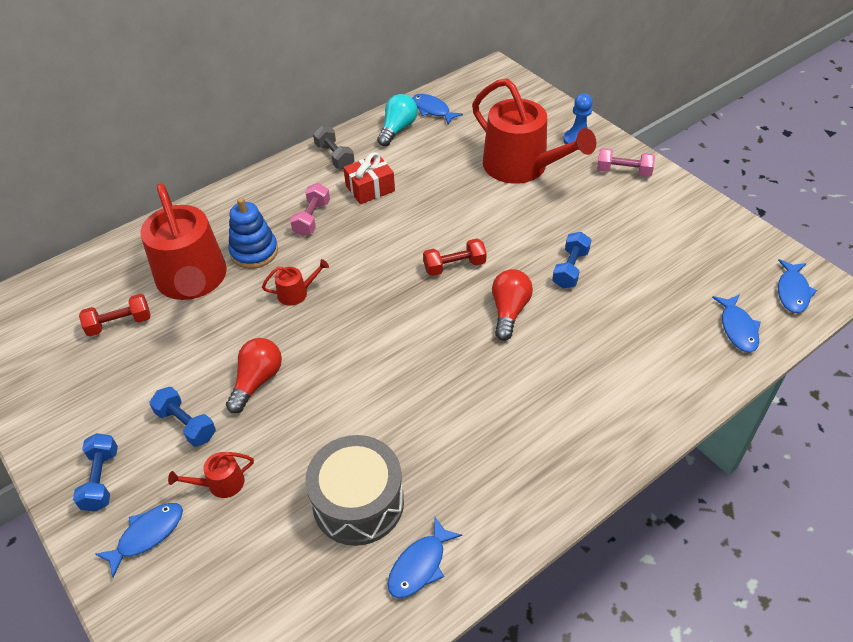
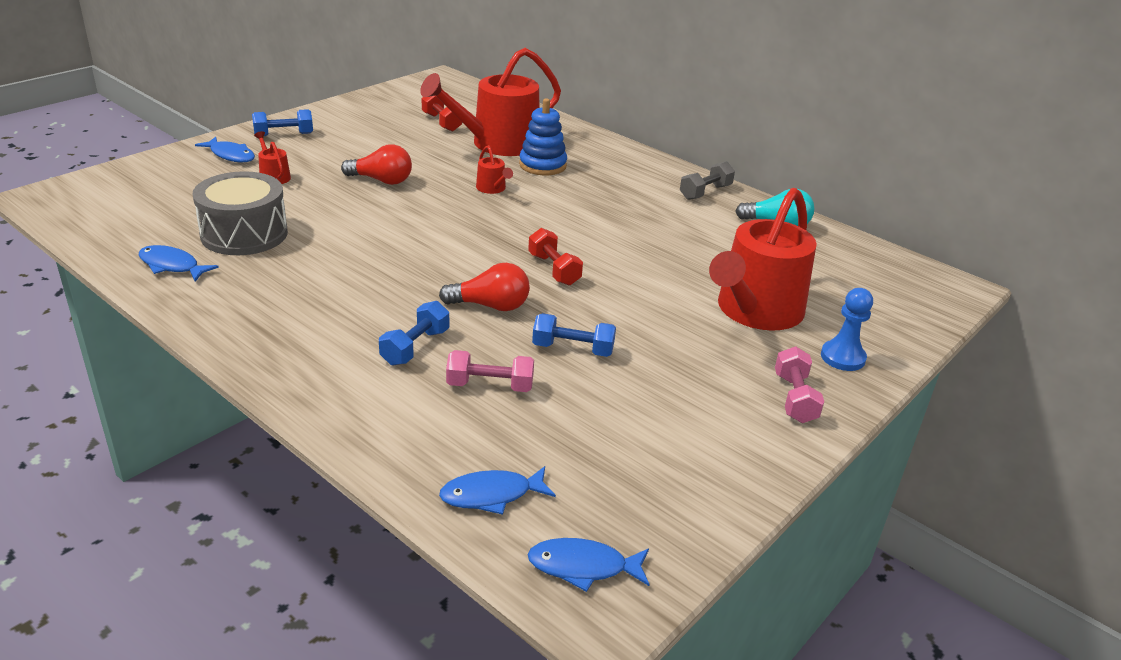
camera: 75 degrees right, 15 degrees down
(186, 424) = (334, 157): blue dumbbell -> blue dumbbell (415, 347)
(312, 218) = (600, 188): pink dumbbell -> pink dumbbell (490, 386)
(370, 188) = (662, 215): red gift -> none
(432, 110) = (831, 245): blue fish -> none

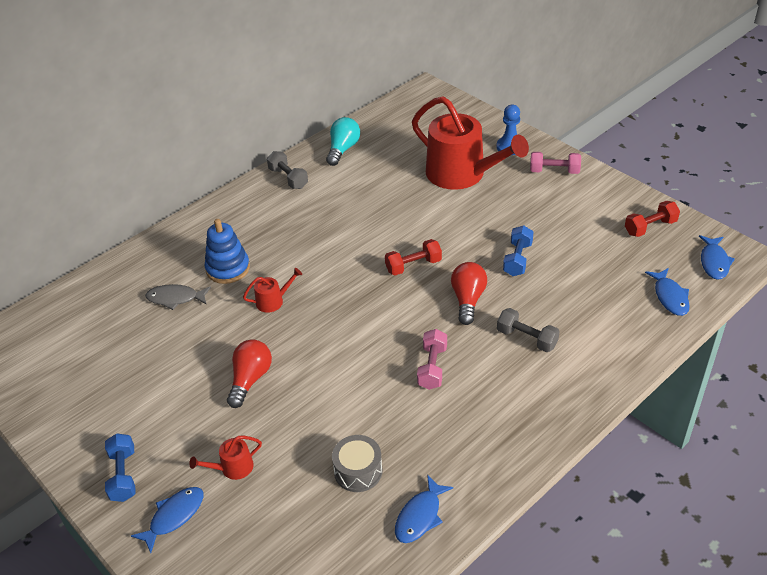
camera: 80 degrees left, 10 degrees up
(244, 234) = (358, 471): grey drum -> grey drum, size x0.60
(415, 347) = (526, 338): blue dumbbell -> grey dumbbell
(441, 122) = (114, 342): red dumbbell -> red dumbbell (650, 227)
(490, 386) = (565, 299): pink dumbbell -> pink dumbbell (432, 367)
(498, 143) = (175, 298): red watering can -> grey fish

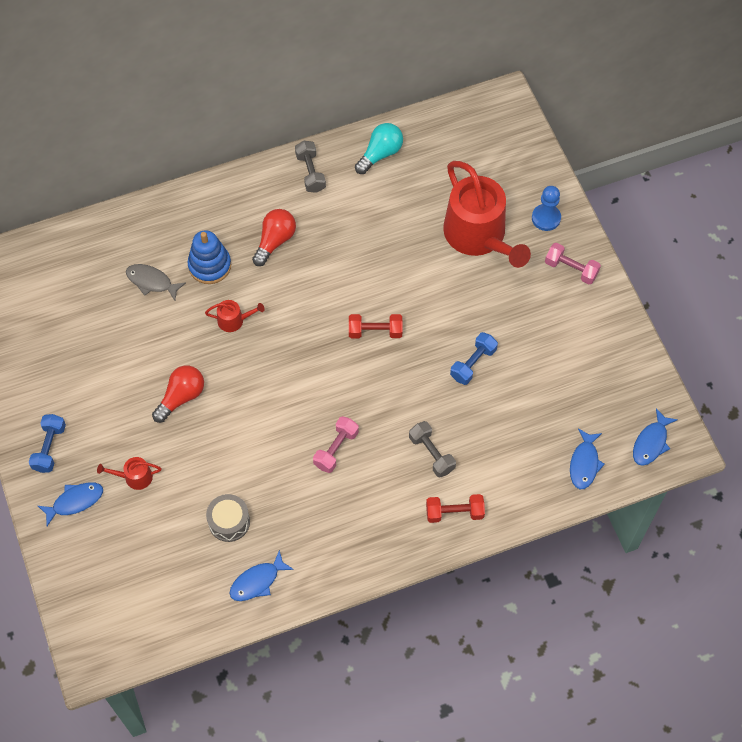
camera: 20 degrees right, 20 degrees up
(468, 300) = (403, 390): red light bulb -> red light bulb (275, 241)
(650, 227) = (619, 377): red dumbbell -> red dumbbell (454, 512)

